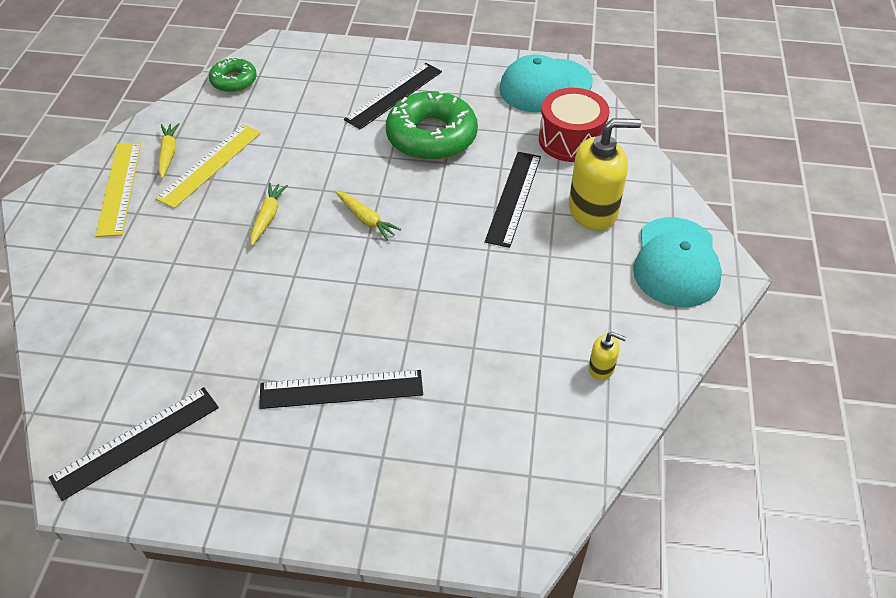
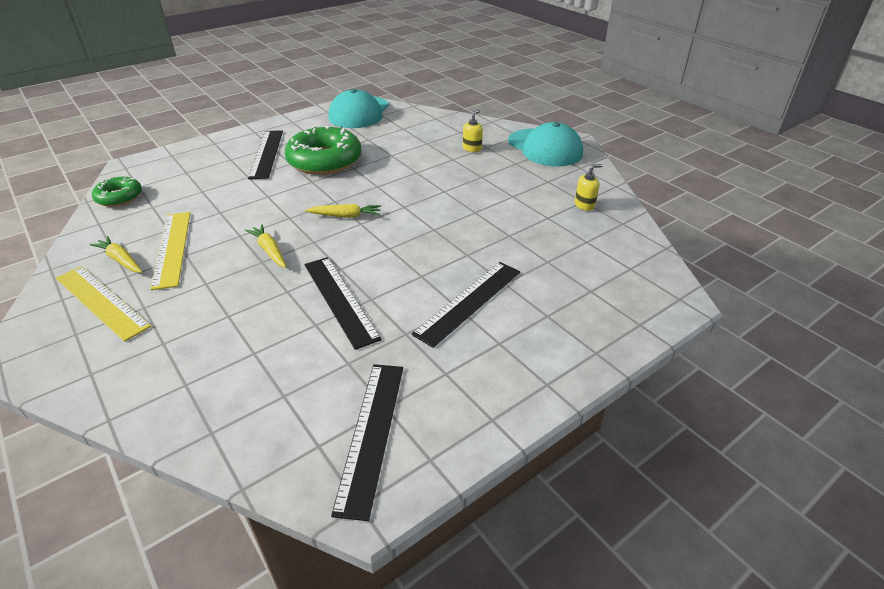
camera: 45 degrees left, 10 degrees down
(514, 198) = (421, 163): black ruler -> black ruler (340, 300)
(571, 140) = (411, 127): red drum -> none
(593, 211) = (472, 148): yellow soap dispenser -> yellow soap dispenser, size x0.46

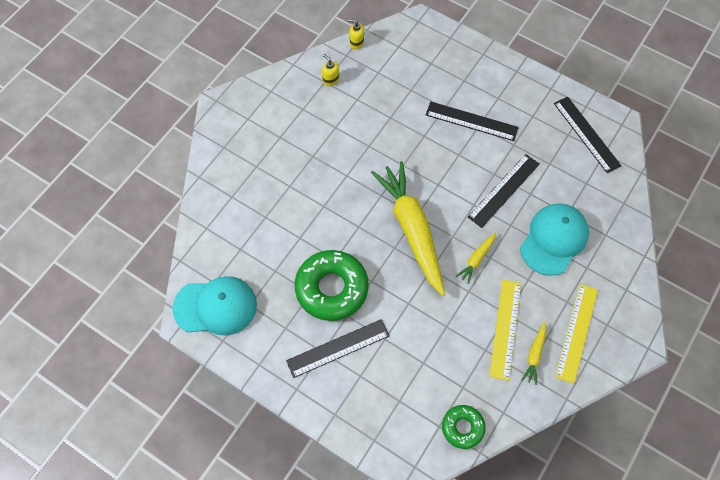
camera: 110 degrees left, 25 degrees up
(172, 248) = (505, 329): yellow ruler -> yellow ruler turned 45 degrees counterclockwise
(345, 216) = (412, 229): yellow carrot -> yellow carrot, size x2.42
(371, 434) = (586, 134): black ruler -> black ruler turned 75 degrees clockwise
(472, 148) = (264, 176): yellow soap dispenser -> yellow soap dispenser (356, 43)
(545, 148) = (243, 122): turquoise cap -> turquoise cap (554, 240)

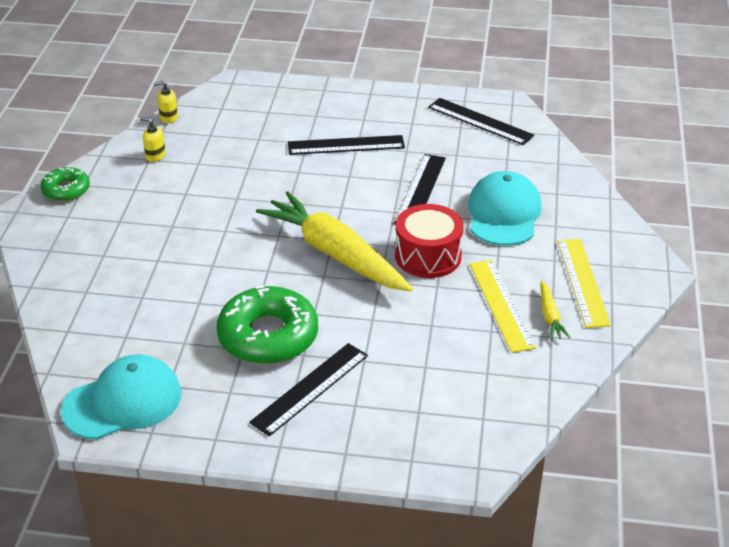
camera: 25 degrees left, 25 degrees down
(462, 428) = (511, 409): green donut -> green donut (66, 190)
(476, 259) = (428, 256): yellow carrot -> red drum

